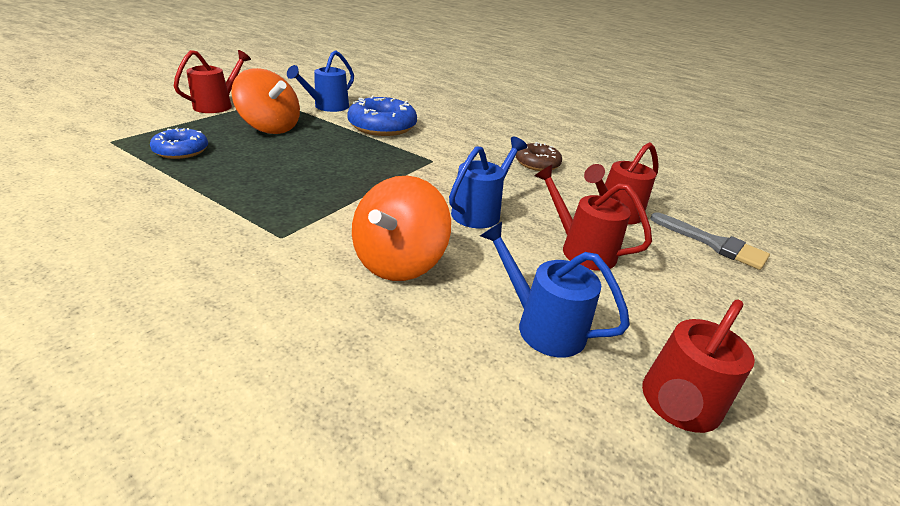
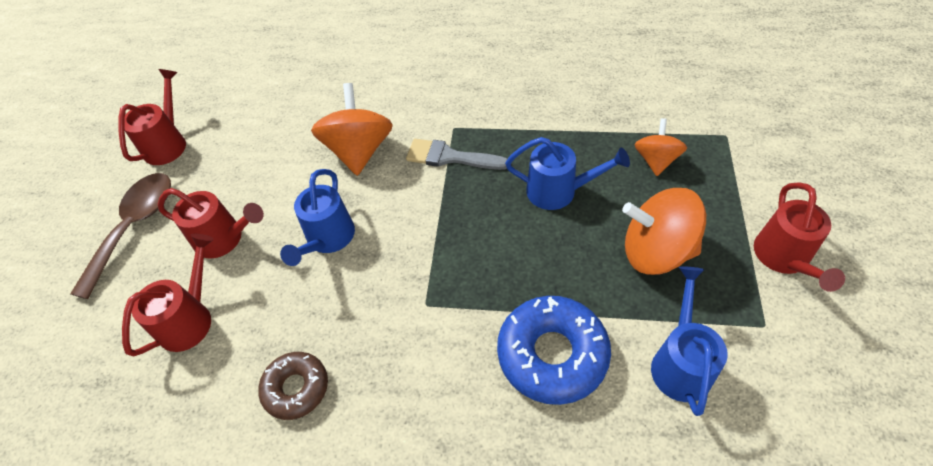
camera: 160 degrees right, 20 degrees up
(181, 151) = (656, 160): blue donut -> orange spinning top
(541, 325) = (247, 153): blue watering can -> blue watering can (559, 191)
(694, 302) = (135, 227): none -> brown spoon
(713, 244) = (87, 324): grey brush -> grey brush (450, 157)

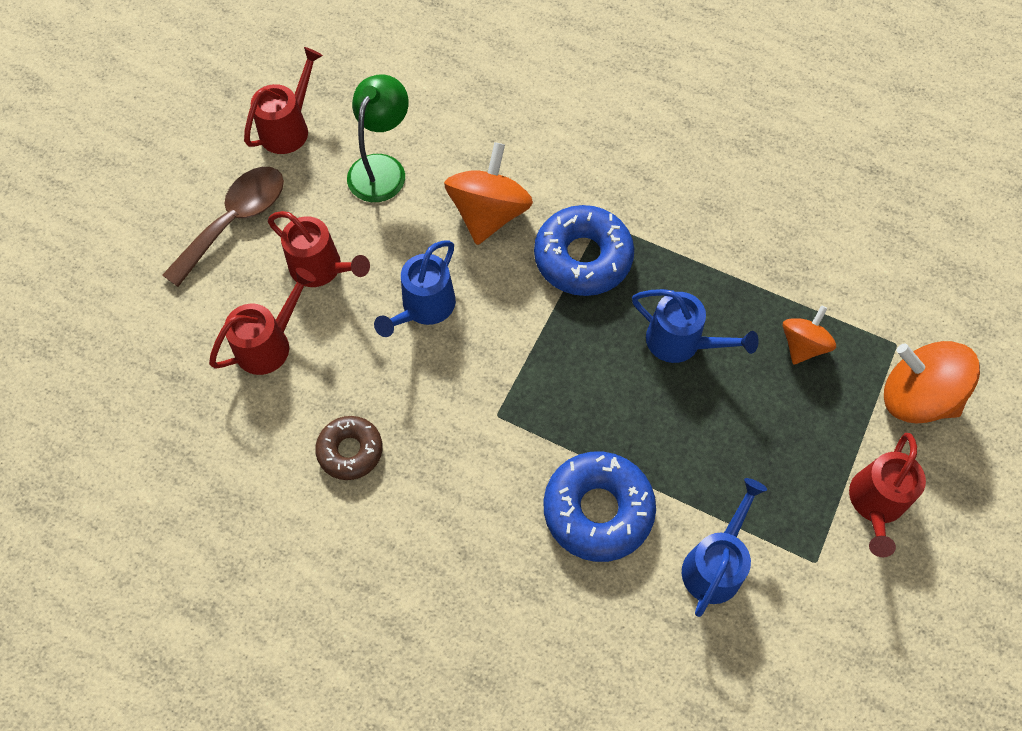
camera: 15 degrees right, 10 degrees up
(257, 147) = (382, 168): none -> green lamp
(450, 157) = (583, 258): grey brush -> blue donut
(656, 251) = (749, 447): orange spinning top -> orange spinning top (916, 397)

